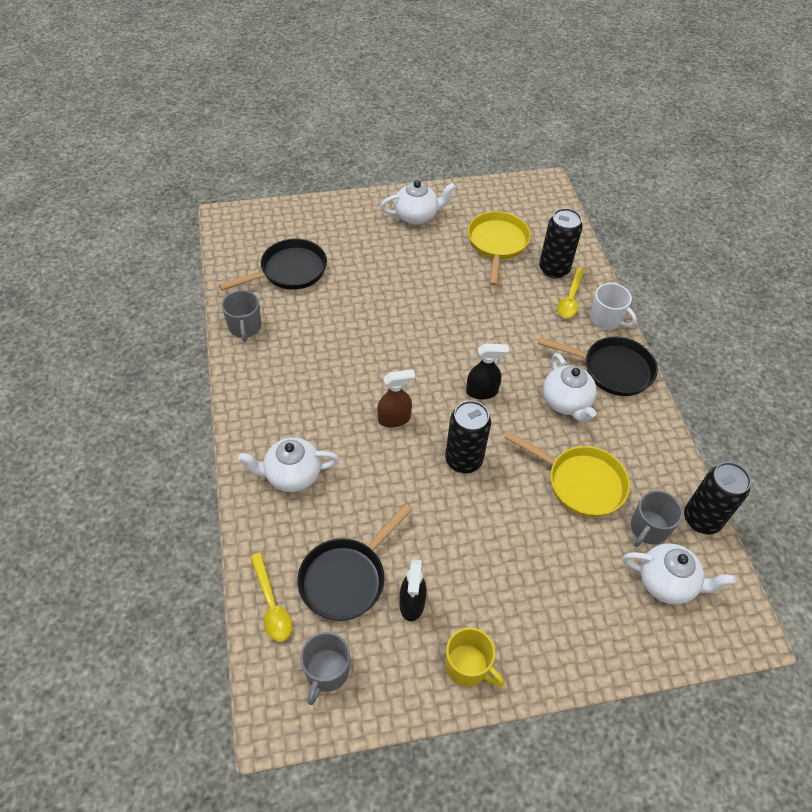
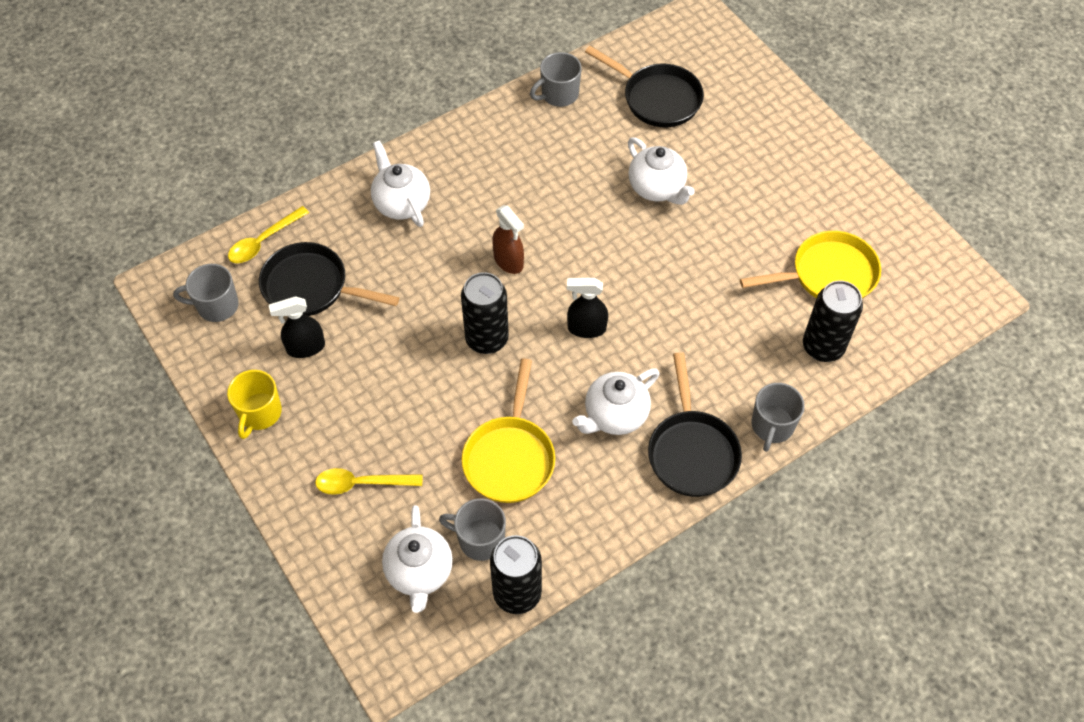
camera: 70 degrees right, 5 degrees up
(417, 216) = (821, 179): white teapot -> white teapot (657, 188)
(482, 392) = (586, 328): black spray bottle -> black spray bottle turned 120 degrees clockwise
(570, 299) = (782, 378): yellow spoon -> yellow spoon (361, 483)
(606, 319) = (772, 426): white mug -> grey mug

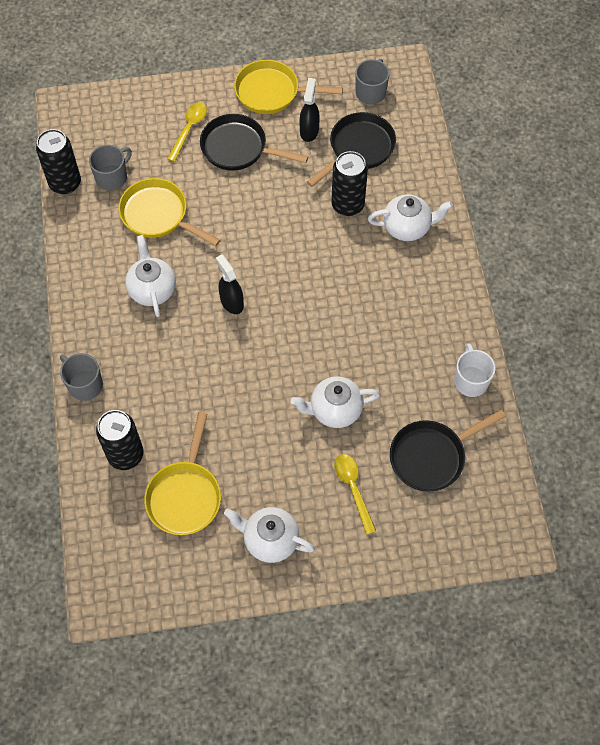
camera: 115 degrees right, 5 degrees up
(259, 413) = (272, 92): yellow mug -> yellow pan
(263, 241) = (414, 133): yellow spoon -> yellow spoon (353, 489)
(419, 572) = (111, 139): white teapot -> white teapot (270, 540)
(487, 339) = (257, 237): black can -> black can (347, 205)
(508, 261) = (317, 276): brown spray bottle -> none
(558, 94) = (470, 380): grey mug -> white mug
(586, 328) = (231, 302): black spray bottle -> black spray bottle turned 60 degrees counterclockwise
(691, 451) = (97, 323): black pan -> black pan (238, 148)

